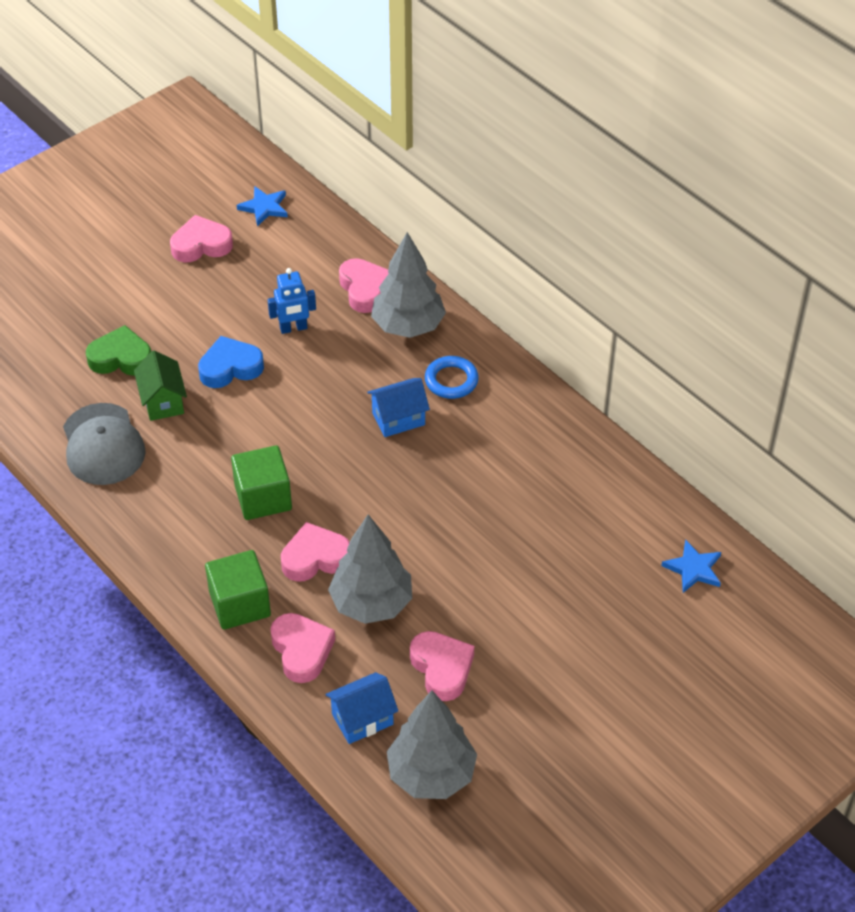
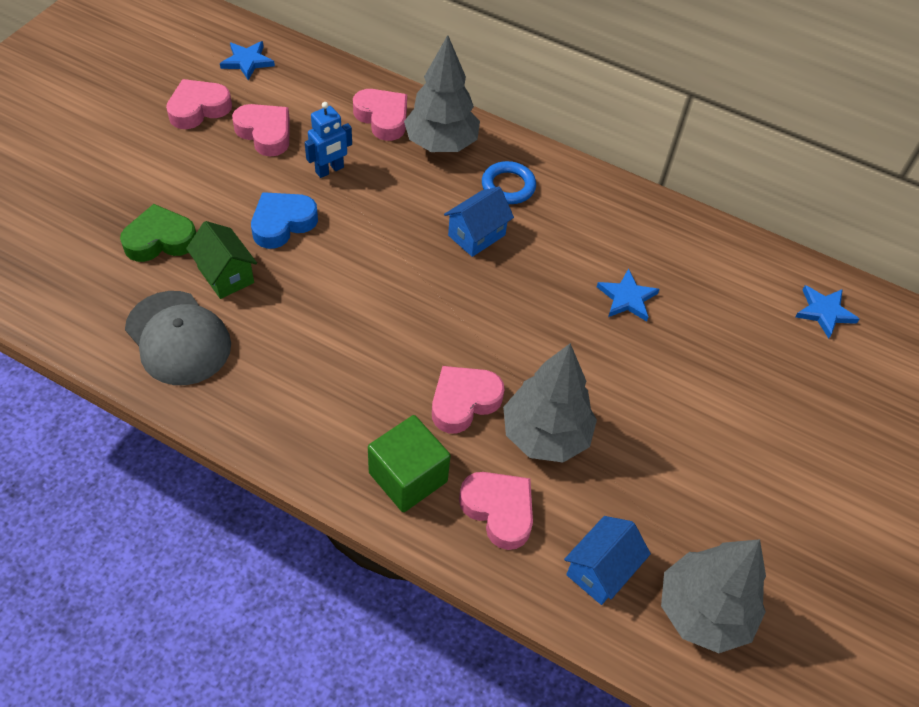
camera: 25 degrees left, 5 degrees up
(263, 497) = (379, 351): green cube -> none
(442, 668) = (651, 485): pink heart -> pink heart (265, 133)
(508, 508) = (627, 298): none -> blue star

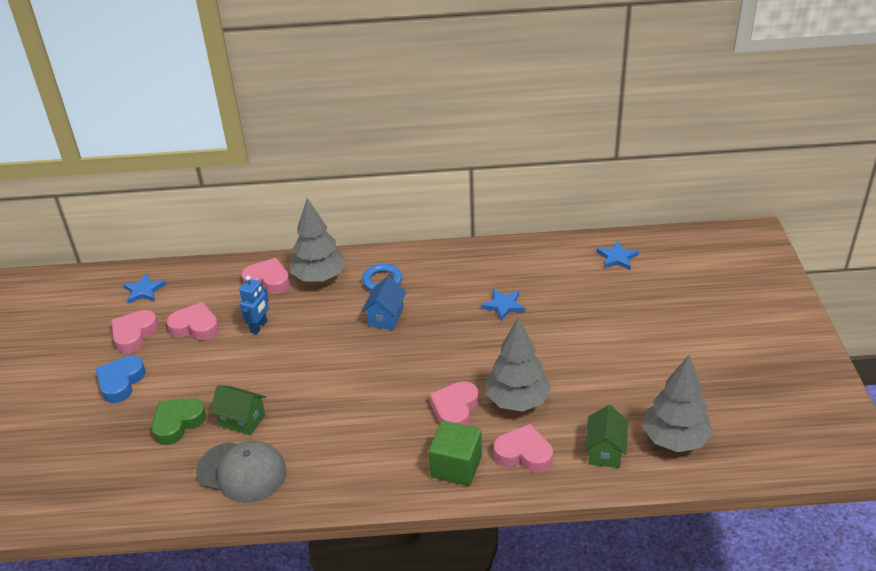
camera: 25 degrees left, 15 degrees down
(282, 223) = (254, 372): blue heart -> blue heart (121, 382)
(601, 570) = (605, 451): blue house -> green house

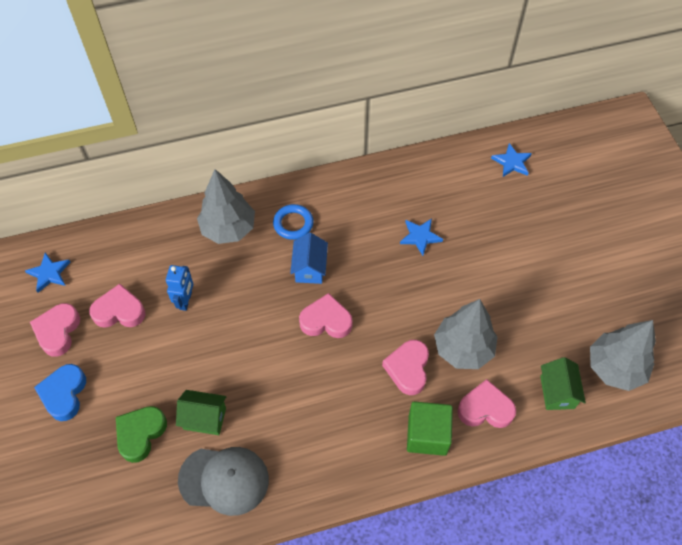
camera: 15 degrees left, 20 degrees up
(268, 281) = (177, 241): pink heart -> pink heart (326, 321)

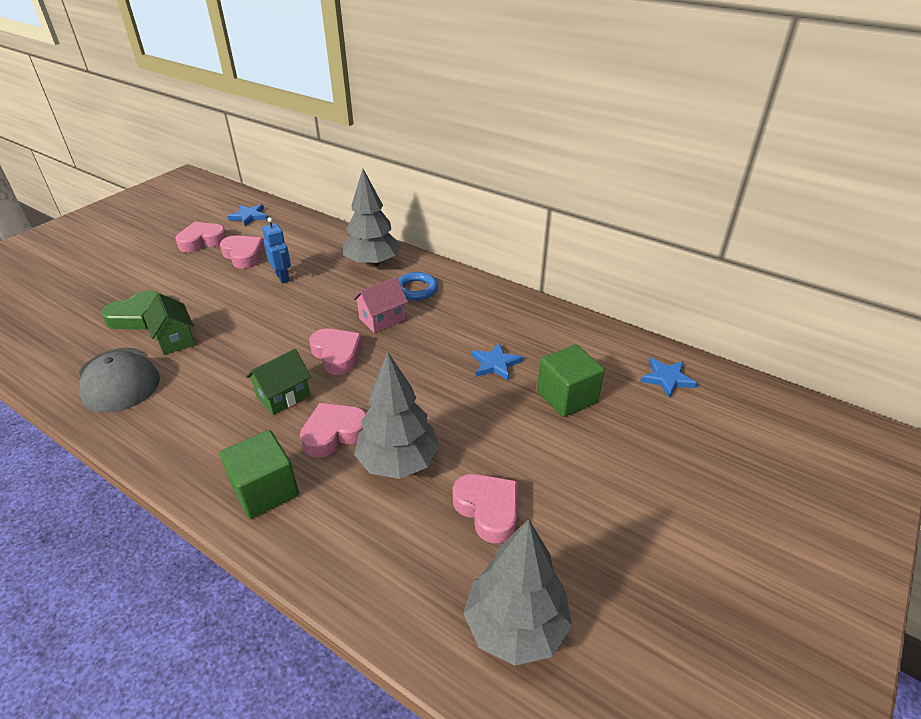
camera: 50 degrees right, 20 degrees down
(64, 394) = (149, 268): blue heart -> none
(140, 434) = (136, 316): green heart -> green heart turned 150 degrees clockwise
(185, 301) = (283, 277): blue robot -> blue robot turned 90 degrees counterclockwise
(310, 268) = (382, 319): blue house -> pink house
(483, 223) = (567, 396): none -> green cube
(485, 409) = (338, 522): pink heart -> pink heart (488, 510)
(557, 392) = (420, 581): green house -> green house (283, 396)

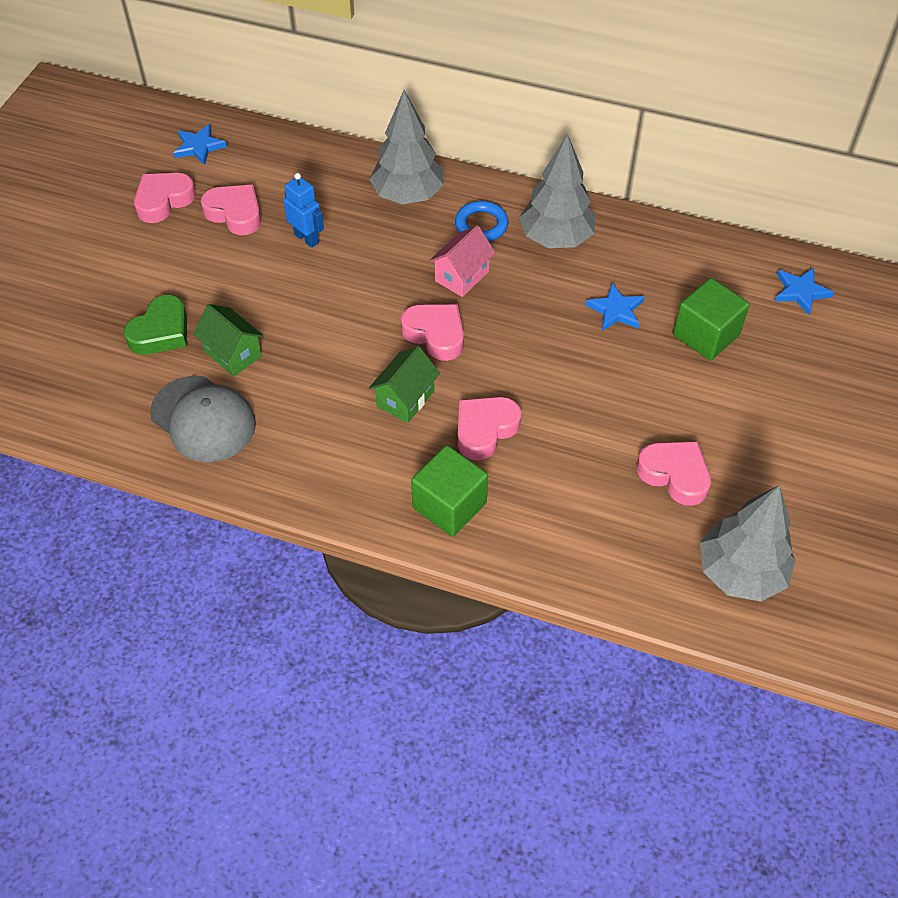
camera: 15 degrees left, 15 degrees up
(398, 462) = (566, 446): grey tree -> grey tree (556, 238)

